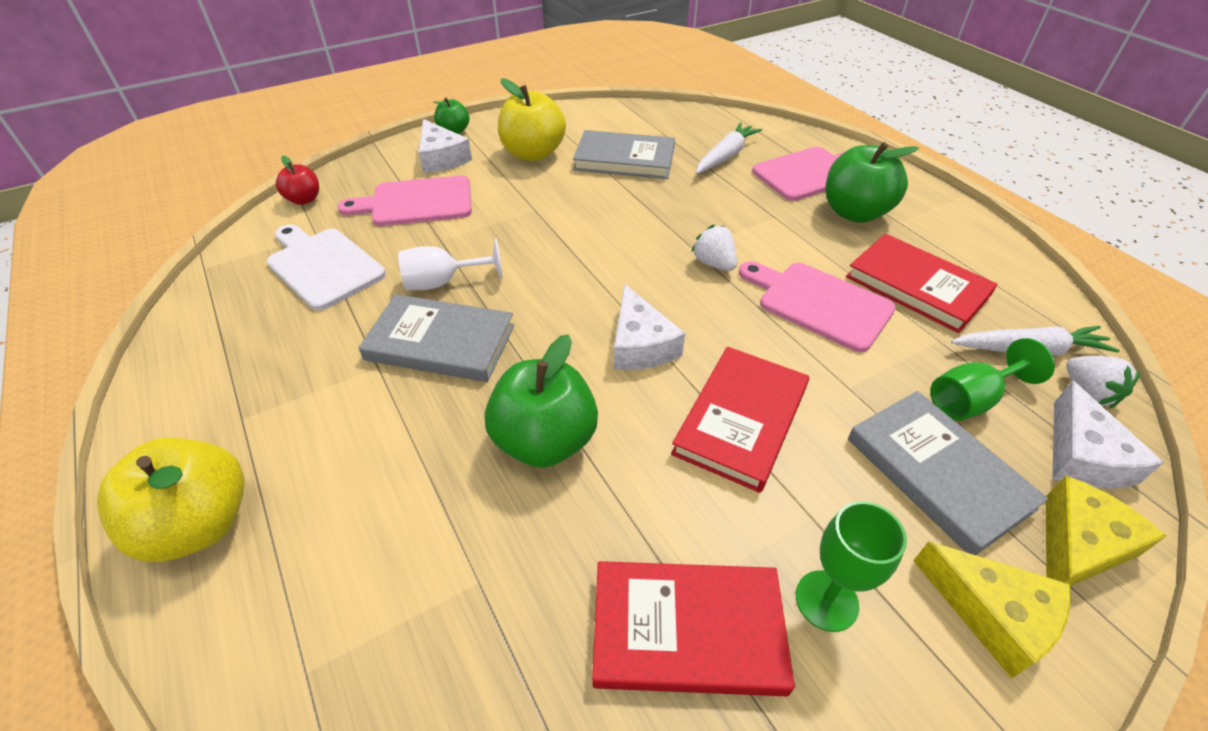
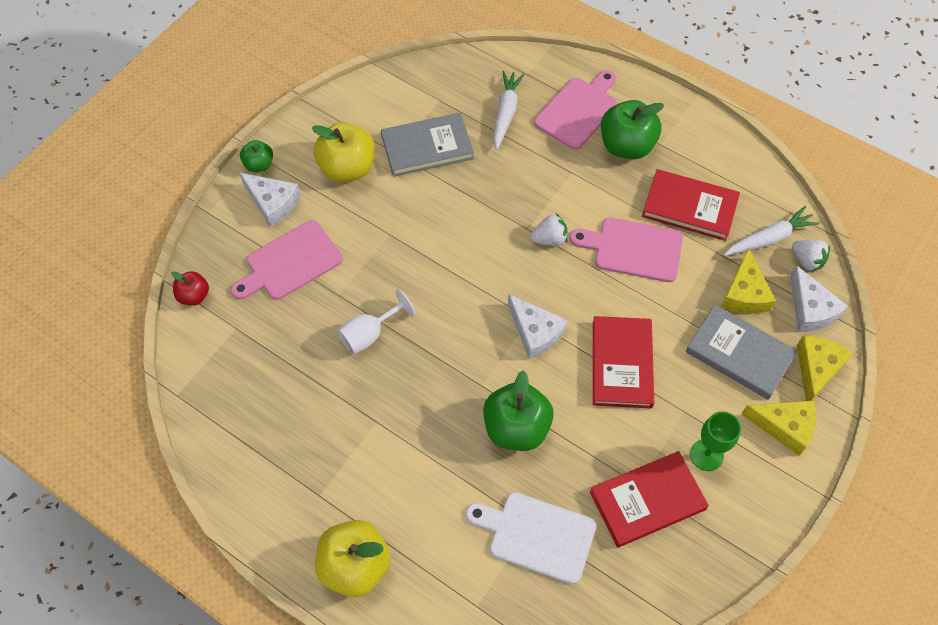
camera: 25 degrees left, 15 degrees up
(323, 266) = (268, 355): white cutting board -> white cutting board (536, 535)
(440, 342) = (404, 385): grey book -> none
(714, 264) = (549, 239): white strawberry -> white strawberry turned 135 degrees clockwise
(970, 400) = (744, 293): green goblet -> yellow cheese

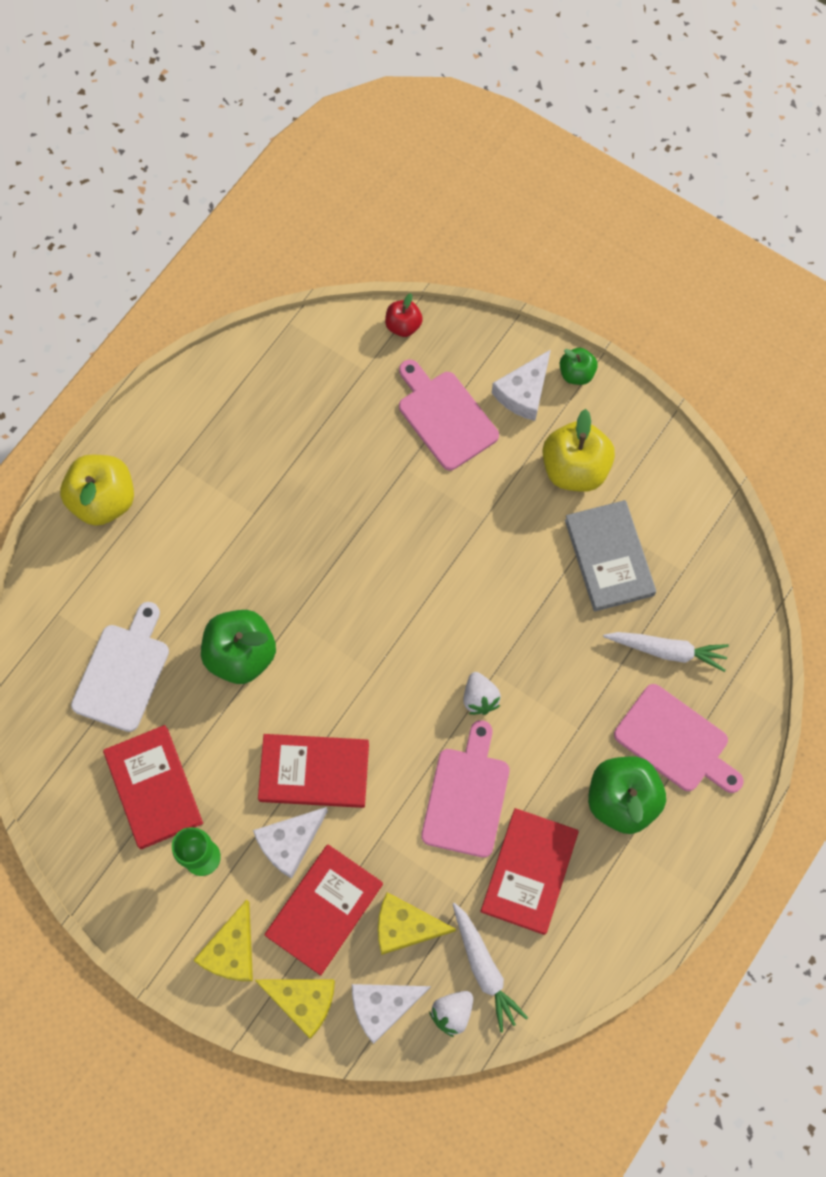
camera: 90 degrees right, 10 degrees up
(369, 334) = (355, 502): white goblet -> none
(535, 332) = (356, 677): white cheese -> white cheese (289, 842)
(739, 354) = (324, 909): grey book -> red book

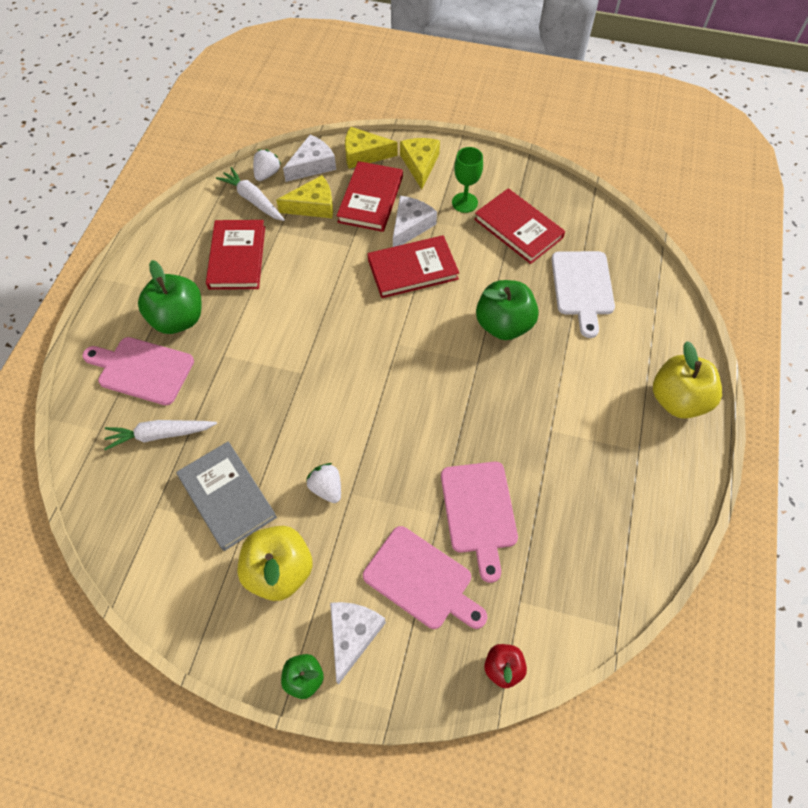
camera: 160 degrees right, 10 degrees down
(467, 796) = (296, 287): pink cutting board -> pink cutting board (479, 512)
(479, 698) = (307, 352): white strawberry -> white strawberry (327, 488)

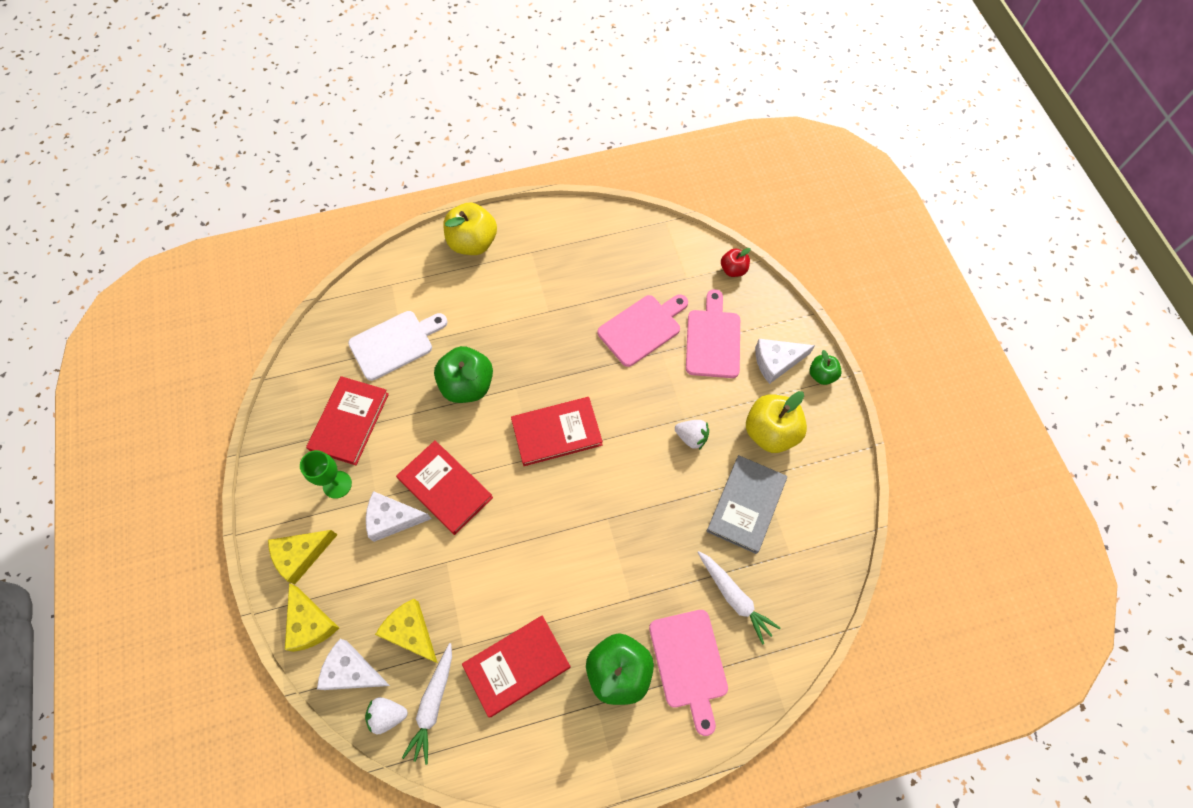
camera: 120 degrees left, 5 degrees up
(327, 488) = (691, 437): white strawberry -> white strawberry turned 90 degrees counterclockwise
(370, 199) = (374, 578): red book -> red book (556, 432)

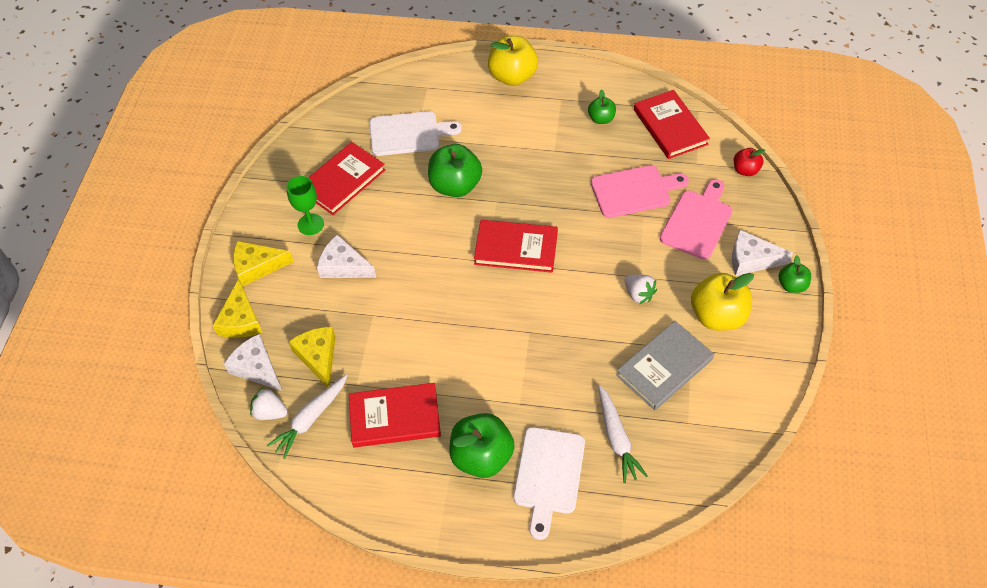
camera: 25 degrees right, 10 degrees down
(445, 488) = (399, 258): red book -> red book (670, 127)
(578, 261) = (601, 119): none -> green apple
(689, 663) = (548, 475): pink cutting board -> white cutting board

